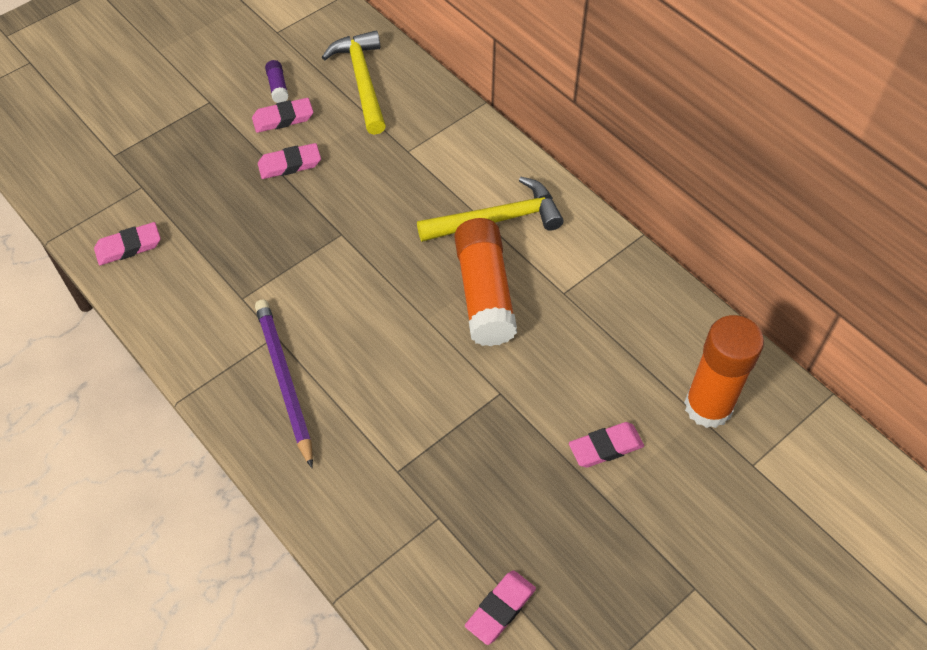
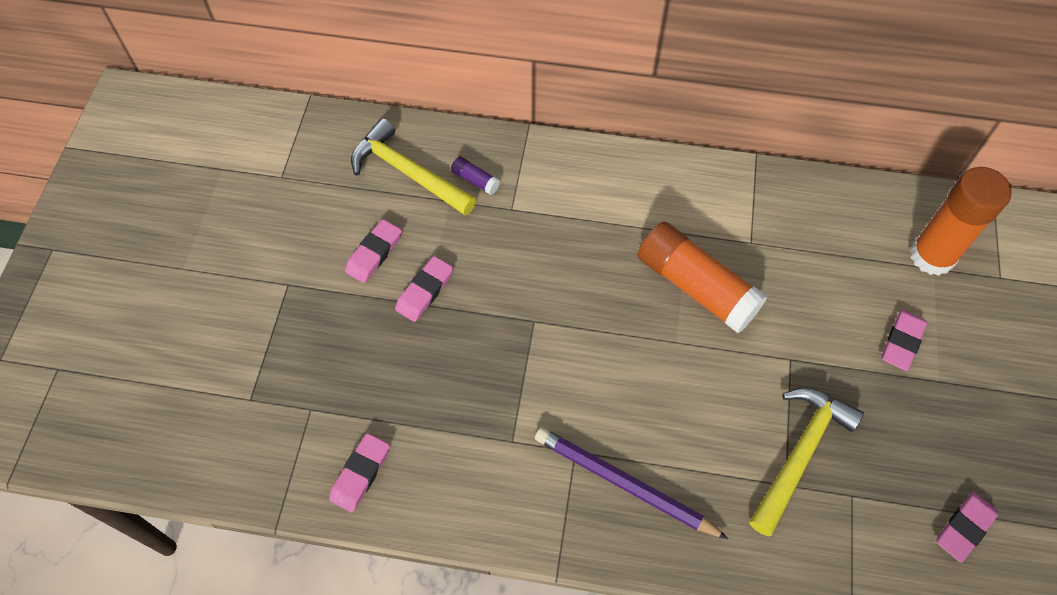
camera: 40 degrees left, 5 degrees up
(278, 87) = (338, 228): purple glue stick -> purple glue stick (475, 180)
(497, 220) = (642, 218): yellow hammer -> yellow hammer (800, 454)
(500, 609) = (964, 528): pink eraser -> pink eraser turned 45 degrees clockwise

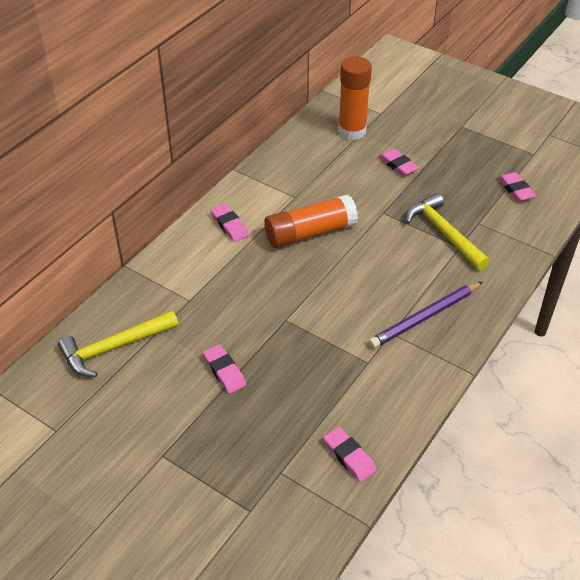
camera: 65 degrees left, 15 degrees down
(374, 253) = (172, 391): pink eraser -> pink eraser (230, 225)
(475, 180) = (150, 311): purple glue stick -> none

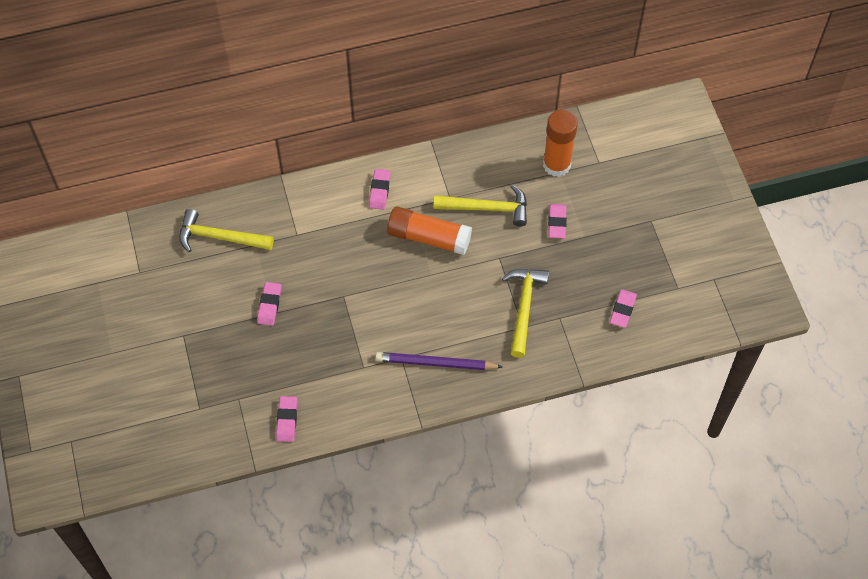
camera: 40 degrees right, 15 degrees up
(333, 186) = (487, 208): none -> yellow hammer

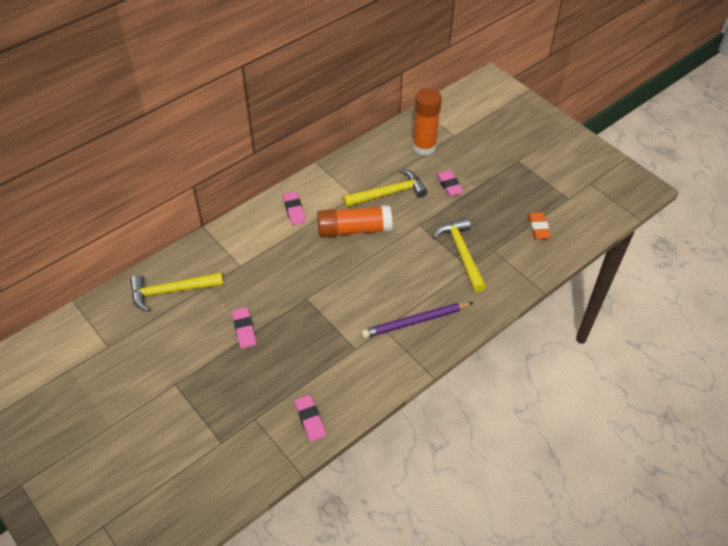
camera: 25 degrees left, 10 degrees down
(622, 310) = (538, 227): pink eraser -> orange eraser

